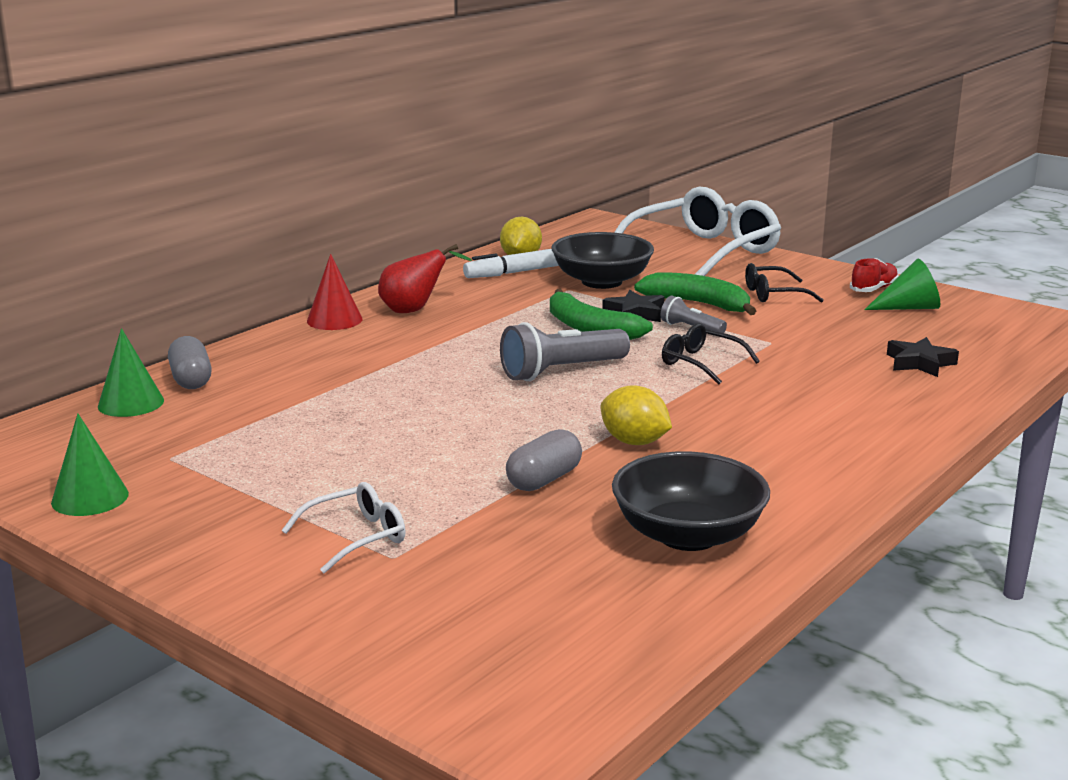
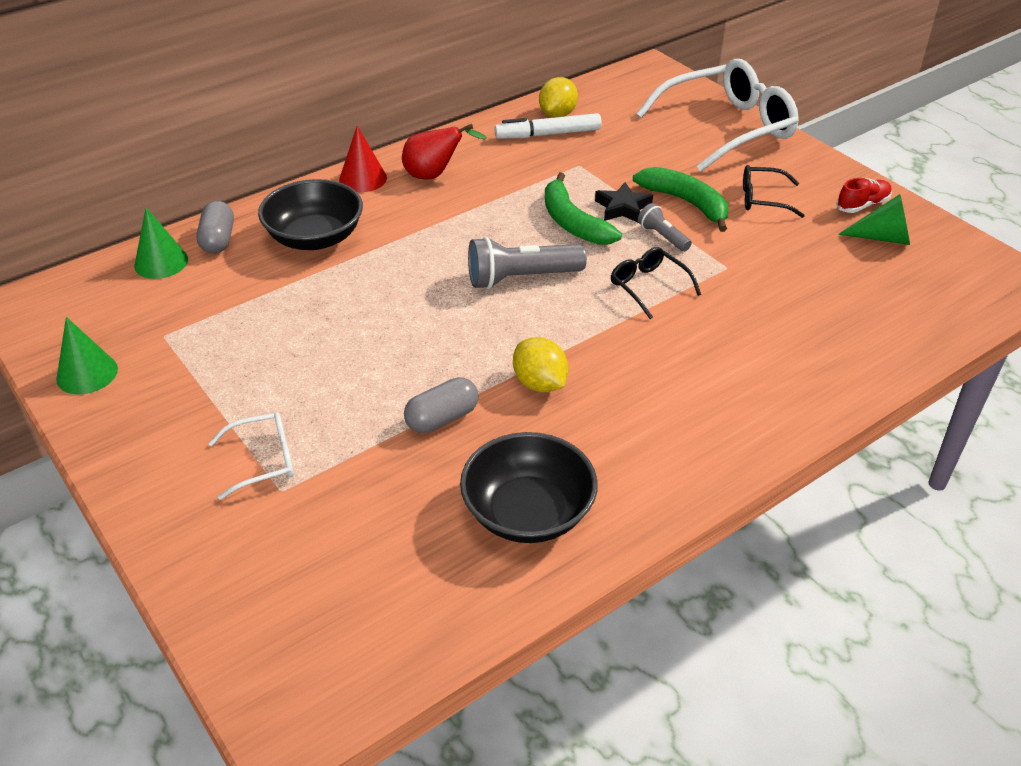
camera: 15 degrees right, 20 degrees up
(602, 282) = (614, 158): black bowl -> black bowl (315, 238)
(919, 363) = (851, 319): black star -> none

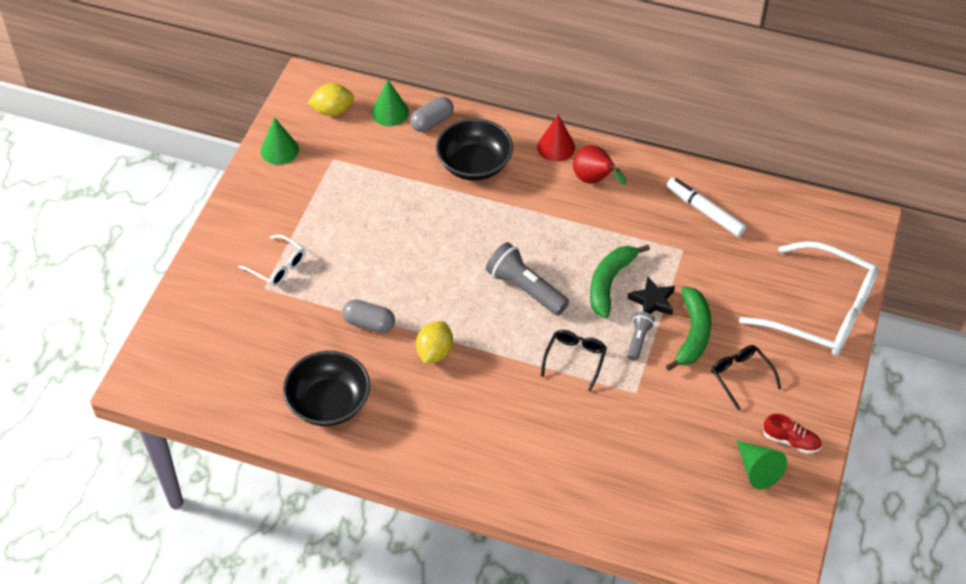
camera: 55 degrees right, 10 degrees up
(557, 114) = (737, 202): yellow lemon -> yellow lemon (332, 110)

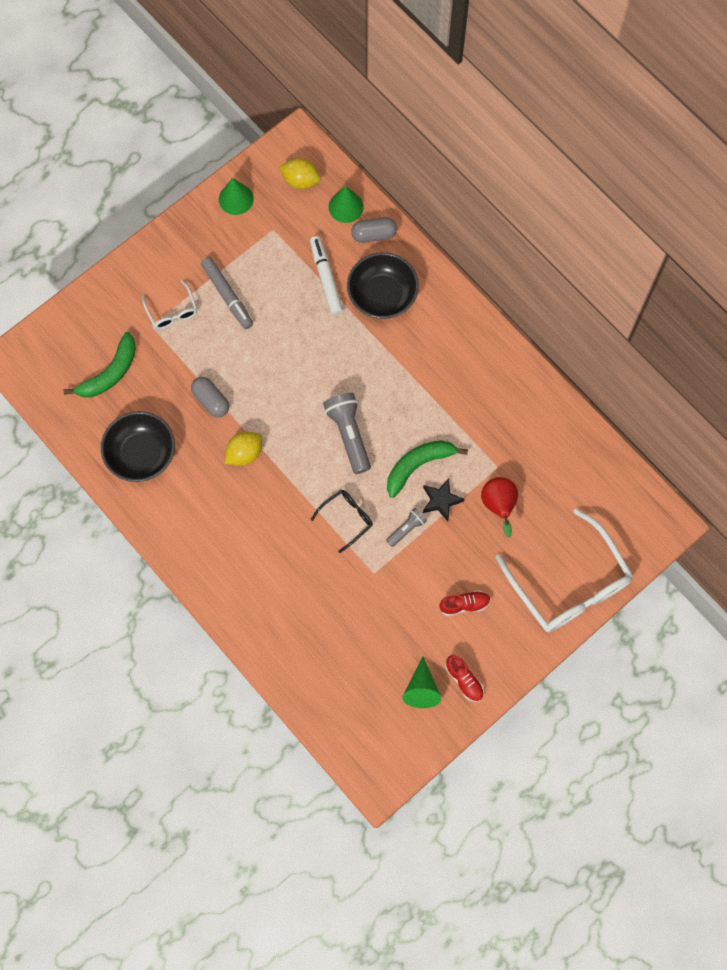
camera: 30 degrees right, 20 degrees up
(325, 230) = (227, 296): none -> grey marker
(556, 147) = (460, 313): red cone -> none
(594, 180) = (470, 362): red pear -> red pear (499, 506)
(693, 333) = (453, 547): green banana -> green banana (110, 373)
(705, 211) = (540, 441): white marker -> white marker (326, 278)
(740, 376) = (464, 604): black glasses -> red shoe

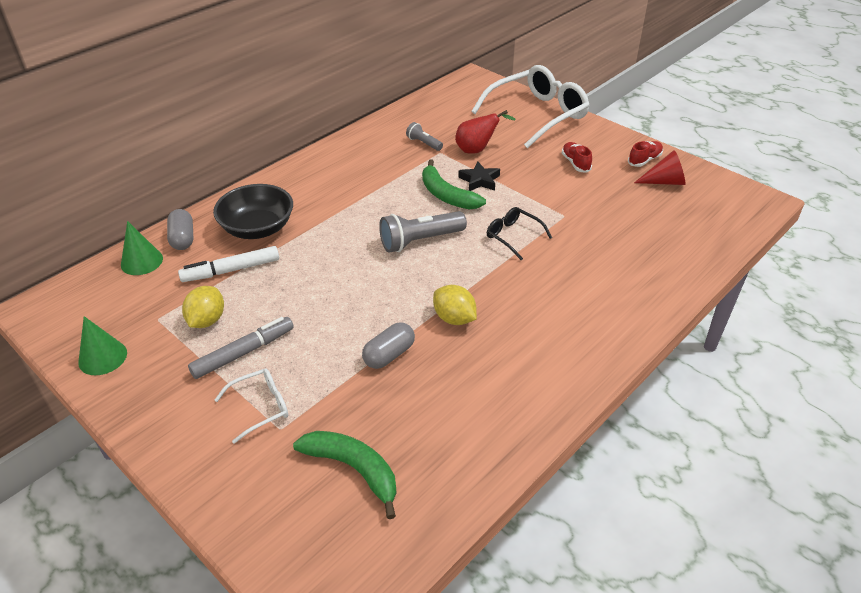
camera: 95 degrees left, 30 degrees down
(141, 454) = (471, 418): black bowl -> none
(300, 181) = (95, 300): yellow lemon -> yellow lemon (207, 320)
(406, 529) = (513, 198): grey flashlight -> grey flashlight (424, 143)
(421, 689) = (664, 182): green cone -> red cone

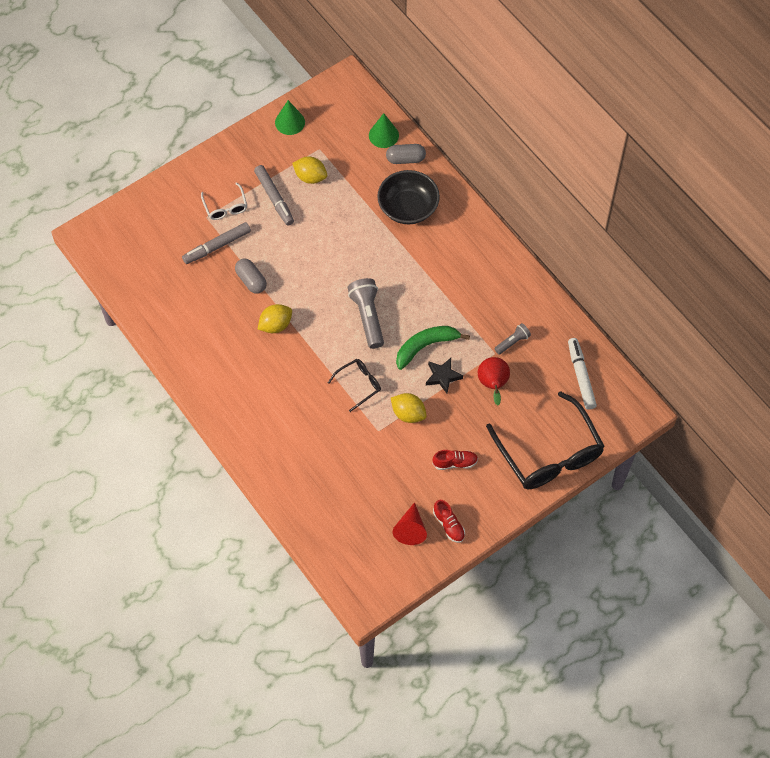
camera: 100 degrees right, 20 degrees up
(231, 270) = (361, 190): white marker -> white marker (581, 376)
(335, 405) = (217, 246): none -> grey marker
(354, 469) = (167, 252): green banana -> none
(534, 197) = (408, 414): none -> yellow lemon
(537, 114) = (549, 454): white glasses -> black glasses

